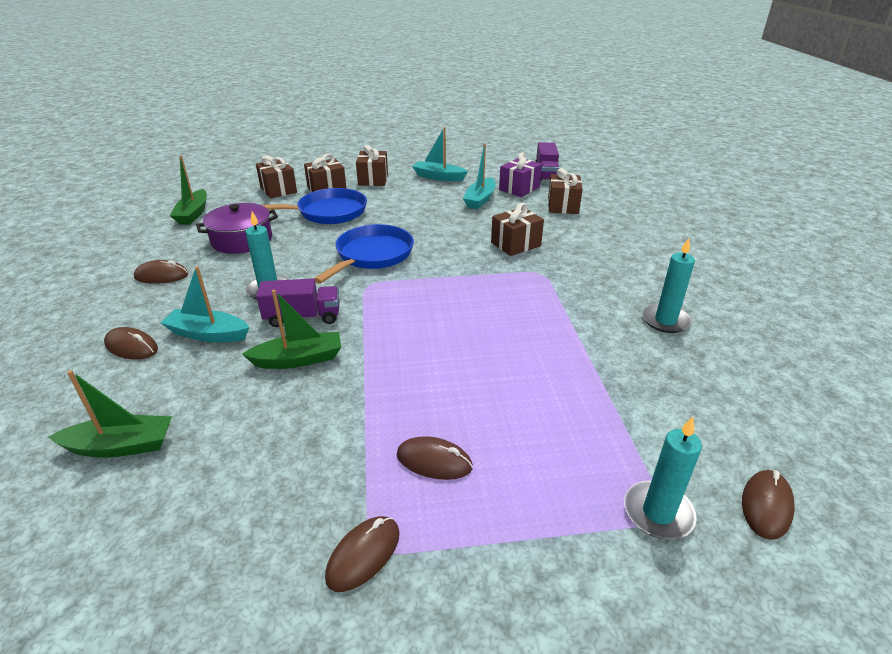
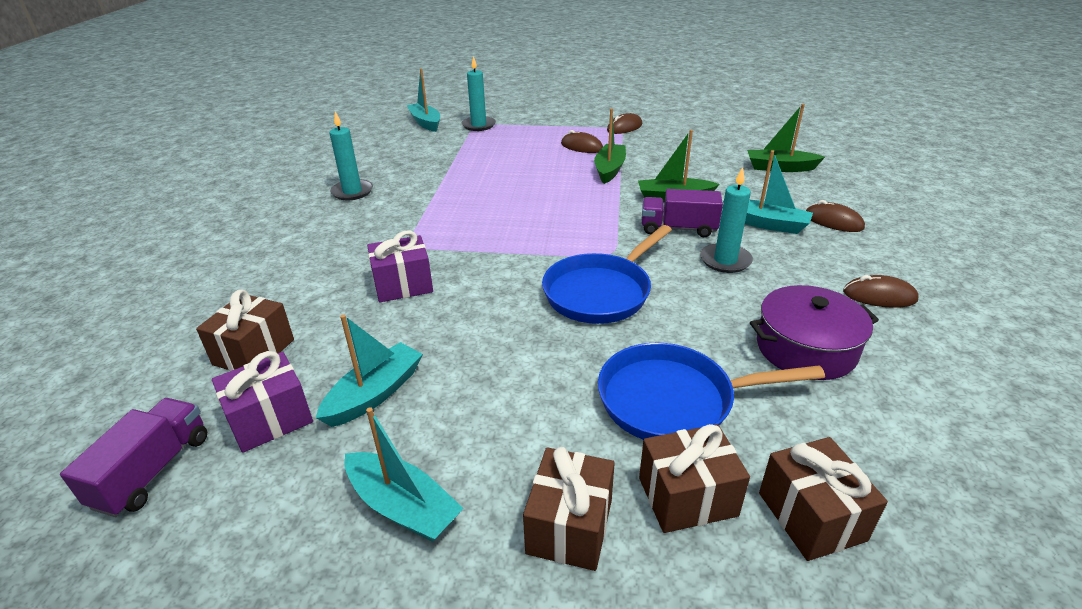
camera: 165 degrees left, 0 degrees up
(193, 214) = (957, 441): green boat -> green boat (609, 170)
(515, 244) = (403, 285): brown gift -> purple gift
(766, 506) = (425, 123): brown mouse -> turquoise boat

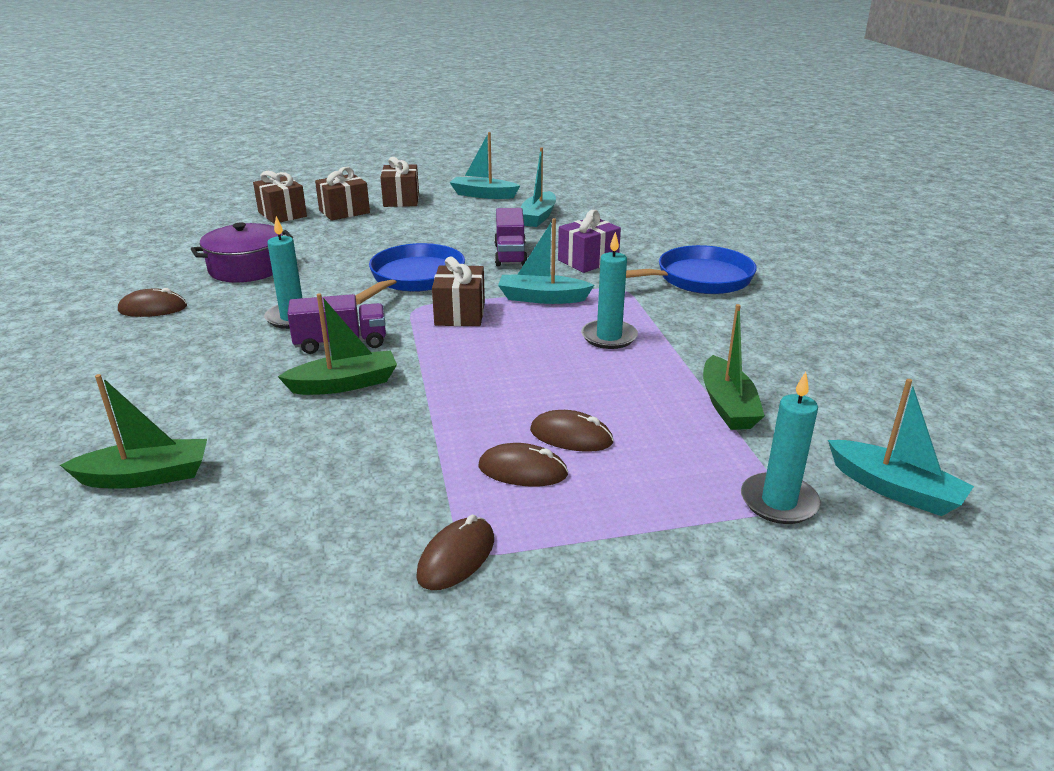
camera: 160 degrees right, 5 degrees down
(153, 471) = (615, 188): purple truck -> purple truck (510, 255)
(254, 352) = (640, 220): brown gift -> brown gift (460, 314)
(270, 419) = (584, 204): purple gift -> none
(352, 192) = (772, 328): turquoise candle -> turquoise candle (609, 337)
(609, 170) = (450, 421): green boat -> green boat (727, 405)
(673, 400) = (350, 236): blue pan -> blue pan (698, 279)
(766, 224) = (227, 364): turquoise boat -> turquoise boat (542, 298)
(833, 221) = (133, 381): brown mouse -> brown mouse (571, 436)

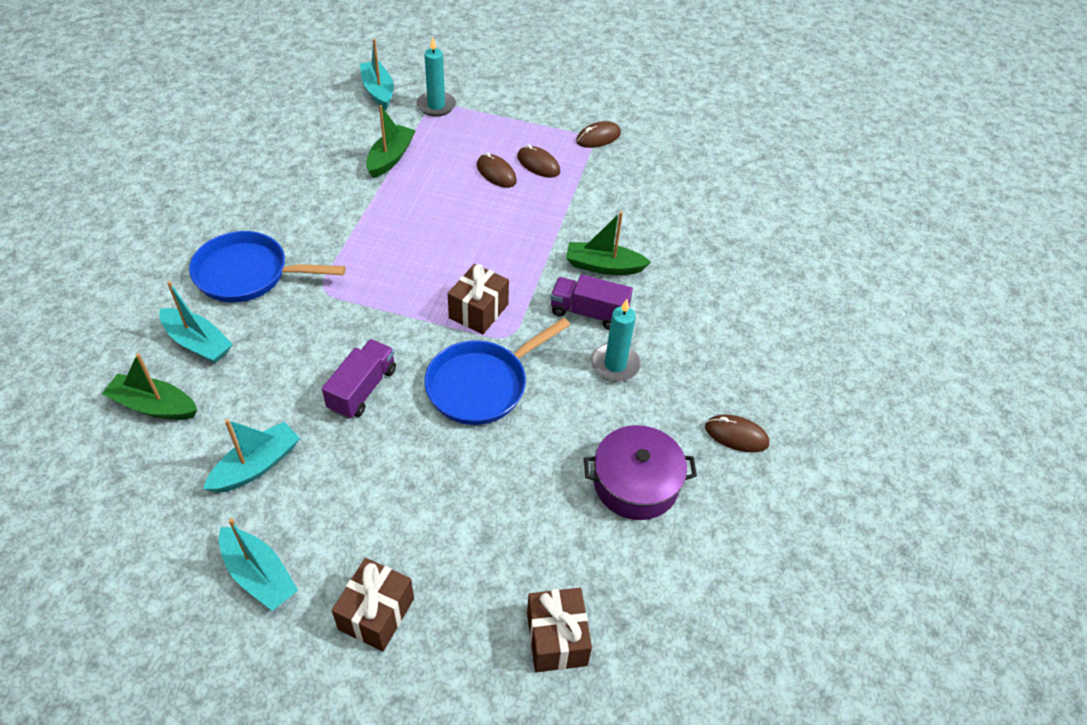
camera: 155 degrees left, 20 degrees up
(146, 476) = (738, 237): green boat -> green boat (154, 406)
(344, 212) = (472, 606): brown gift -> none
(542, 298) = (398, 304): turquoise boat -> turquoise boat (198, 343)
(588, 261) = (304, 344): purple gift -> none
(609, 337) = (395, 238): turquoise candle -> none

